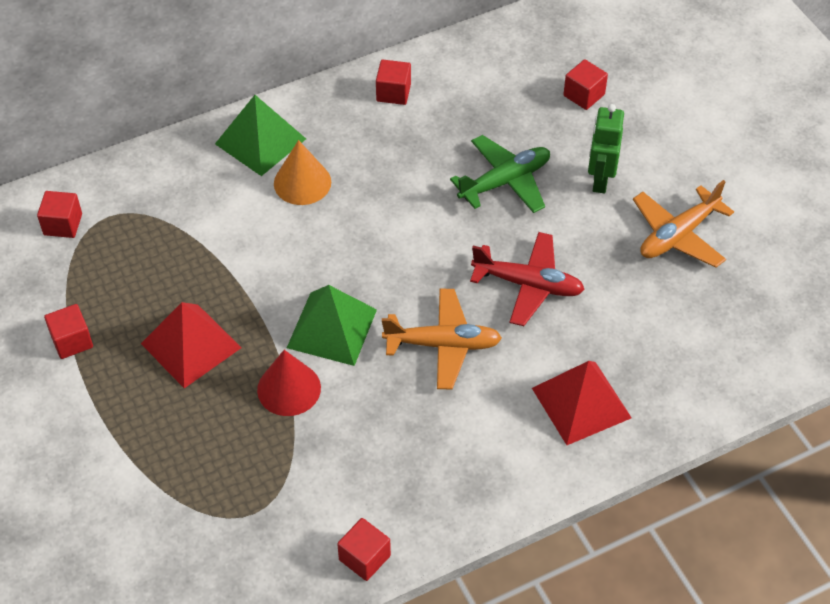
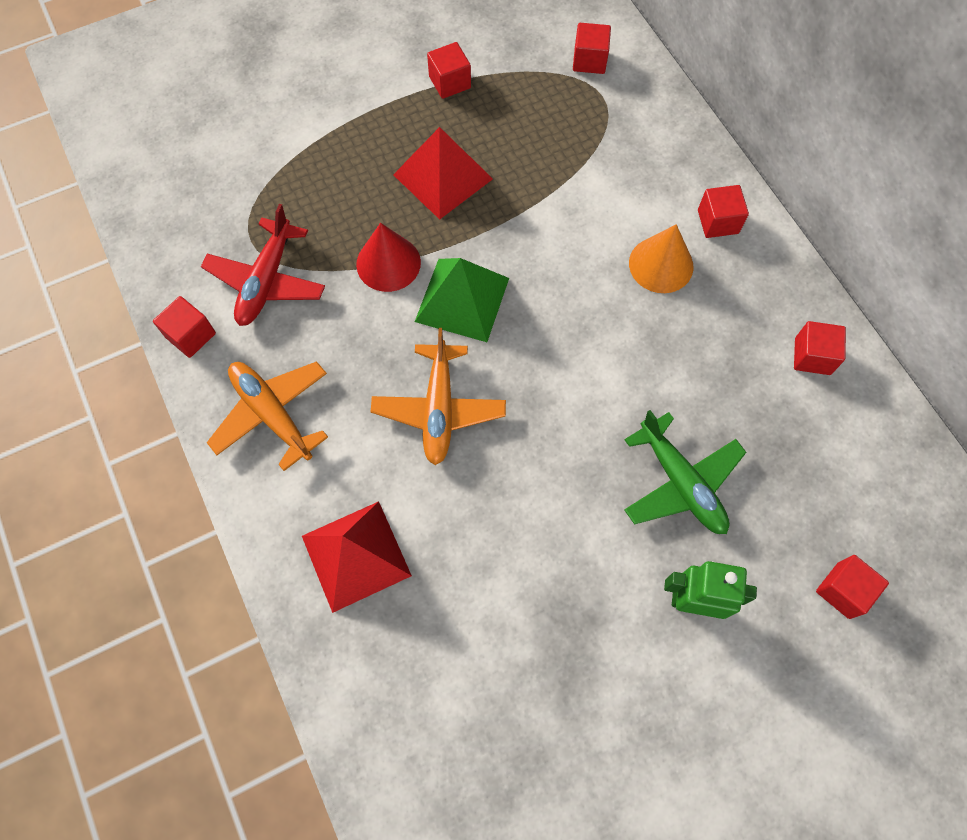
camera: 90 degrees right, 15 degrees up
(260, 141) = (718, 222): green pyramid -> red cube
(528, 285) = (523, 503): red plane -> red plane (266, 281)
(678, 235) = (607, 699): orange plane -> orange plane (272, 414)

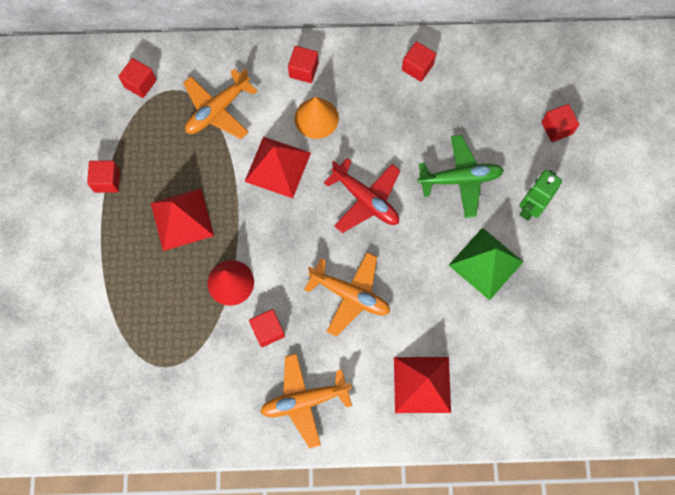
camera: 65 degrees left, 5 degrees up
(191, 335) = (220, 434): red cube -> red cube (268, 330)
(266, 281) = (203, 367): red plane -> red plane (365, 199)
(462, 299) = (281, 247): green pyramid -> green pyramid (485, 263)
(568, 249) = (277, 167): none -> red pyramid
(605, 152) = (218, 110): none -> orange plane

